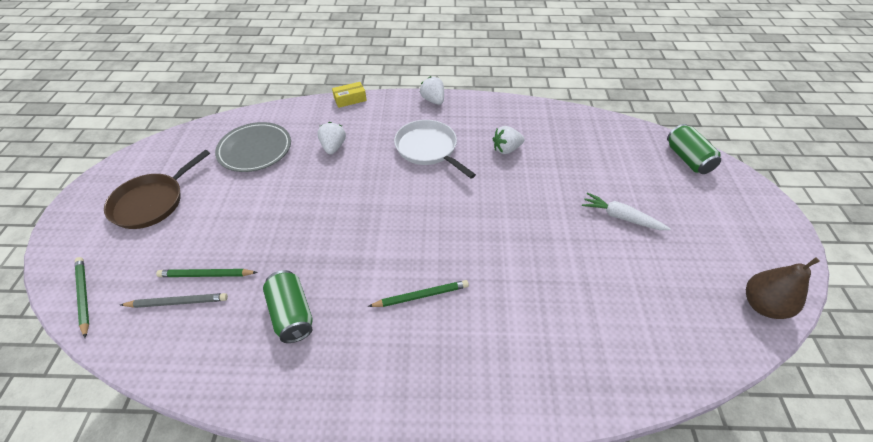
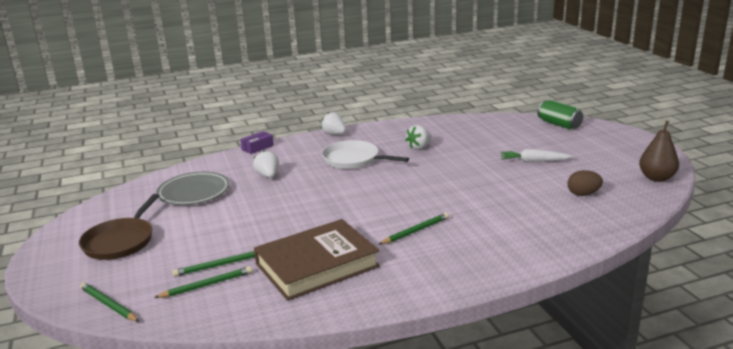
camera: 20 degrees left, 25 degrees down
(178, 302) = (207, 285): grey pencil -> green pencil
(292, 314) = (317, 265): green can -> brown book
(350, 99) = (257, 147): yellow box -> purple box
(649, 302) = (583, 194): none -> brown egg

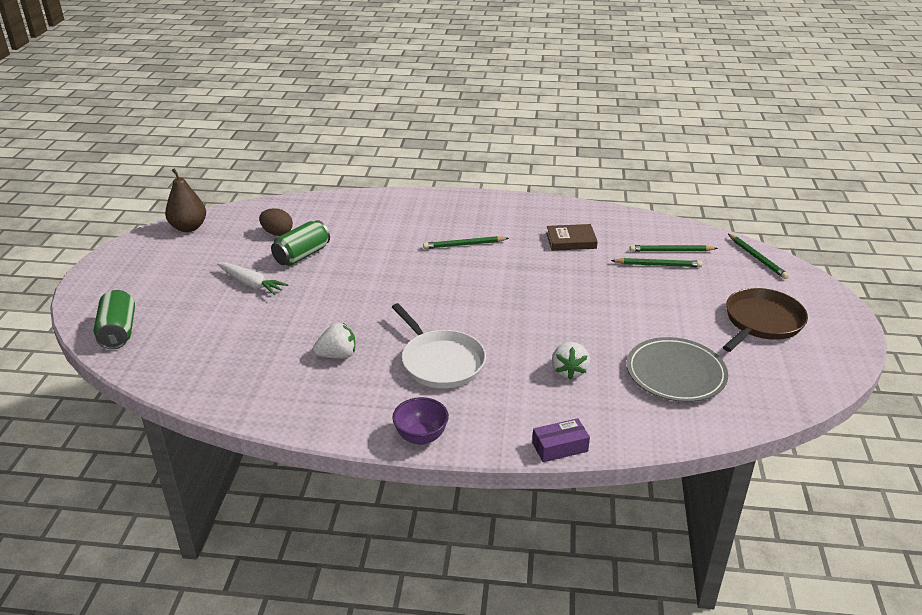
camera: 155 degrees left, 10 degrees up
(317, 265) = (571, 241): brown book -> brown book, size x0.49
(334, 134) = (421, 437): white strawberry -> purple bowl
(533, 186) = (302, 255): none -> green can

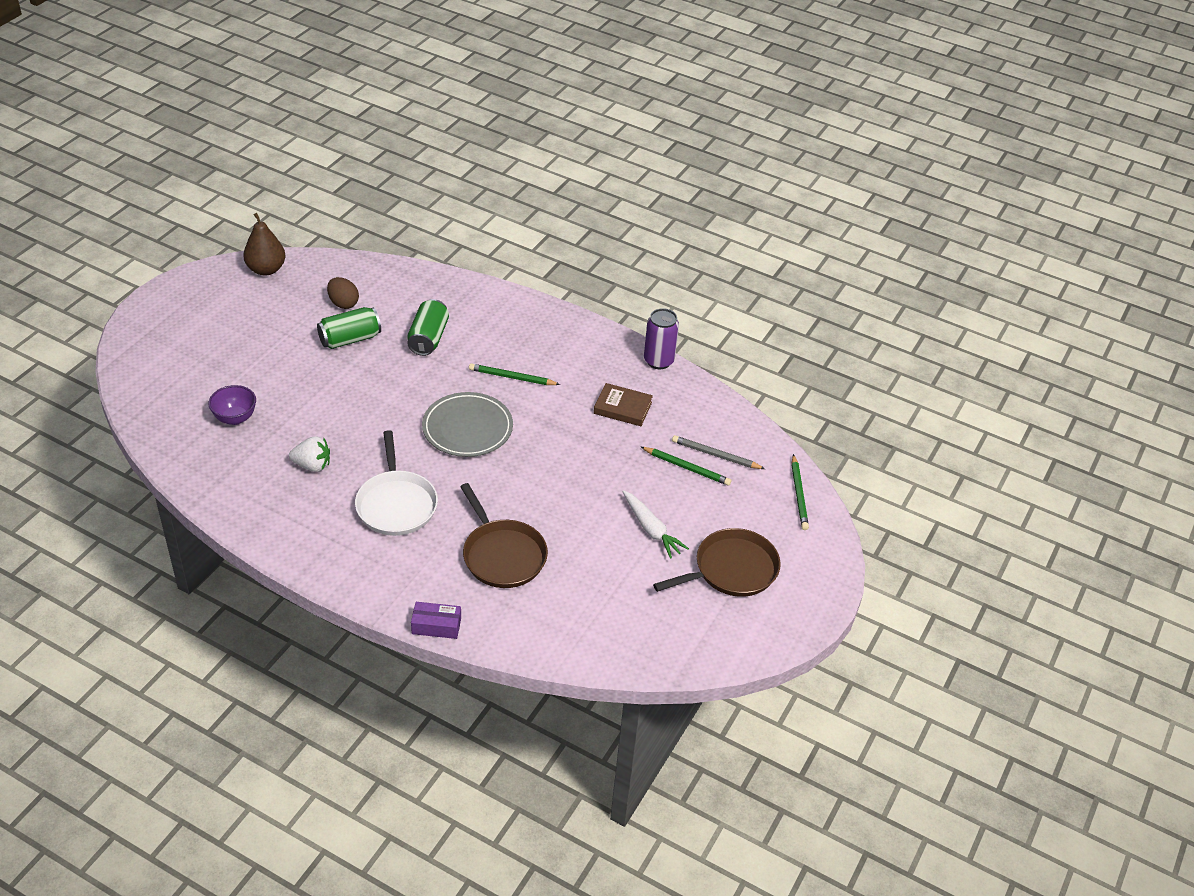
camera: 20 degrees right, 10 degrees up
(118, 332) = (145, 375): green can -> green can (428, 338)
(251, 284) = (285, 358): white carrot -> white carrot (651, 529)
(421, 437) = (329, 572): purple bowl -> purple bowl (235, 418)
(569, 371) = (502, 555): white strawberry -> brown pan
(570, 205) = (658, 361): none -> purple can
(671, 251) = (715, 455): green pencil -> grey pencil
(675, 373) = (597, 593): grey plate -> grey plate (467, 428)

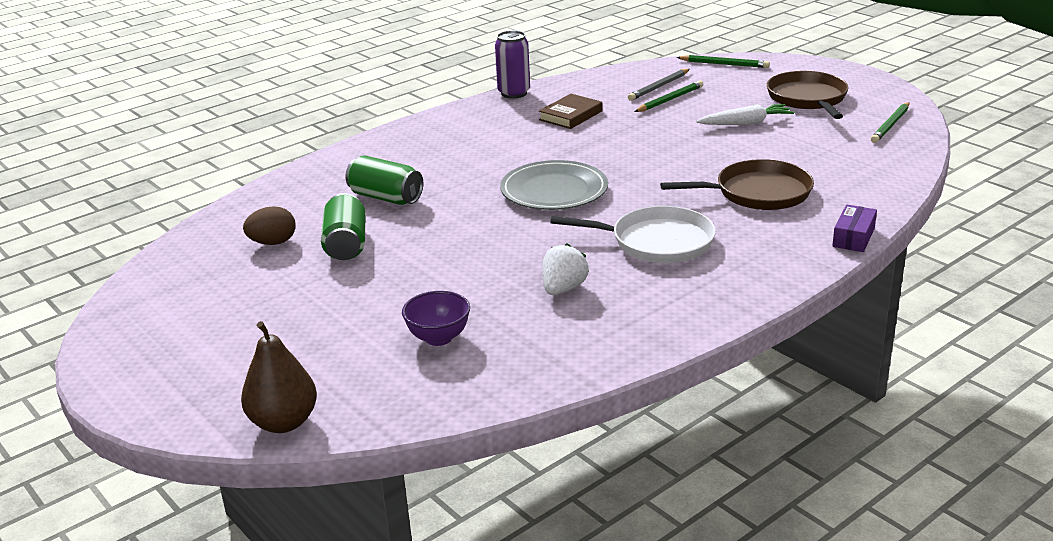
camera: 65 degrees left, 15 degrees down
(266, 269) = (146, 291): brown pear -> brown pear (283, 422)
(512, 377) = (488, 160): green pencil -> green pencil (890, 125)

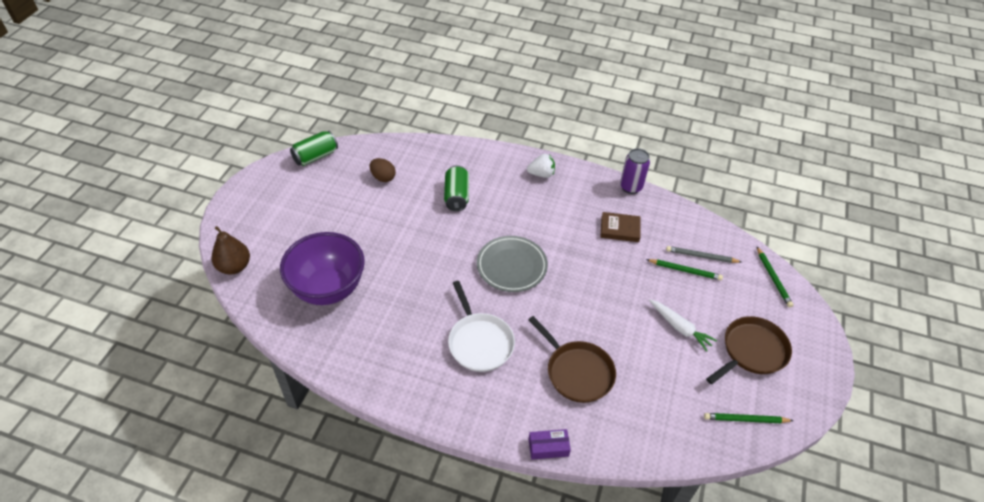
camera: 55 degrees right, 20 degrees up
(346, 244) = (397, 206): green can -> green can (315, 156)
(438, 338) = (328, 289): purple bowl -> purple bowl, size x2.14
(563, 289) = (402, 319): white strawberry -> white strawberry (541, 174)

